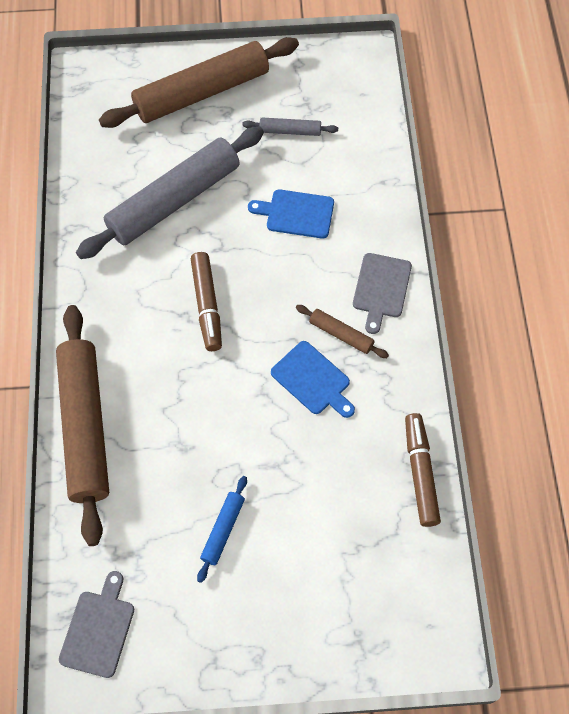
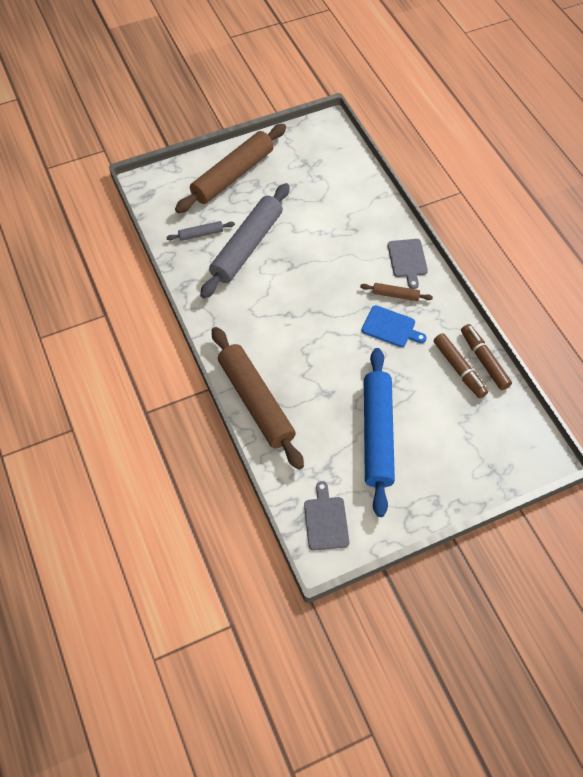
camera: 20 degrees left, 5 degrees down
(207, 305) = (300, 304): brown marker -> brown marker (459, 369)
(223, 530) = (377, 434): blue rolling pin -> blue rolling pin, size x2.30
(290, 131) = (303, 183): grey rolling pin -> grey rolling pin (201, 234)
(296, 214) = (331, 231): blue cutting board -> none

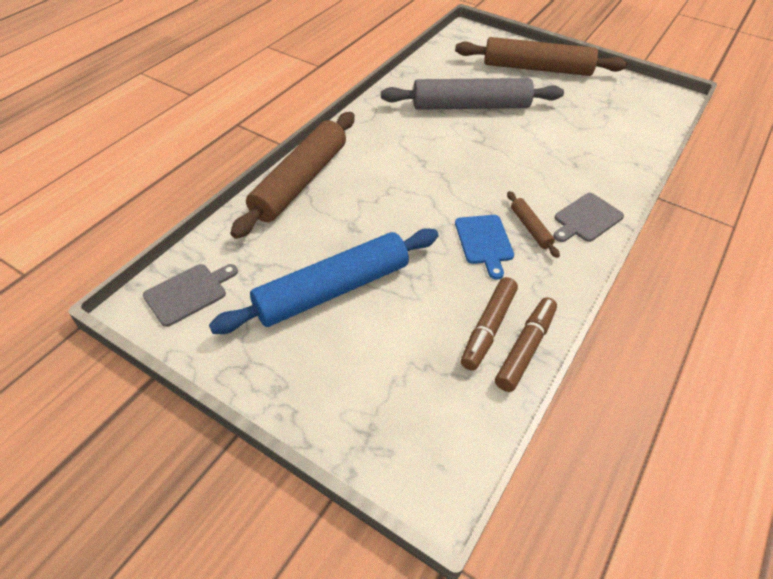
camera: 55 degrees right, 10 degrees down
(201, 234) = (453, 77): grey rolling pin -> none

